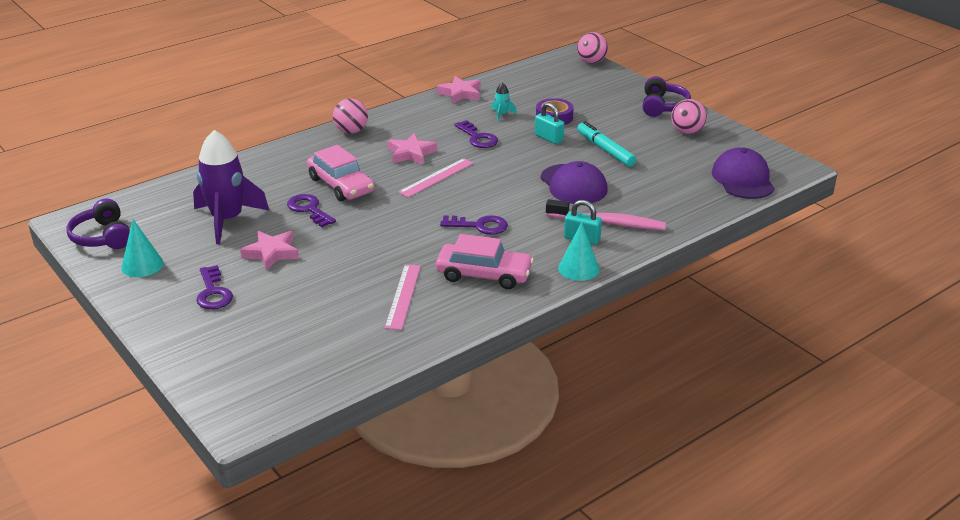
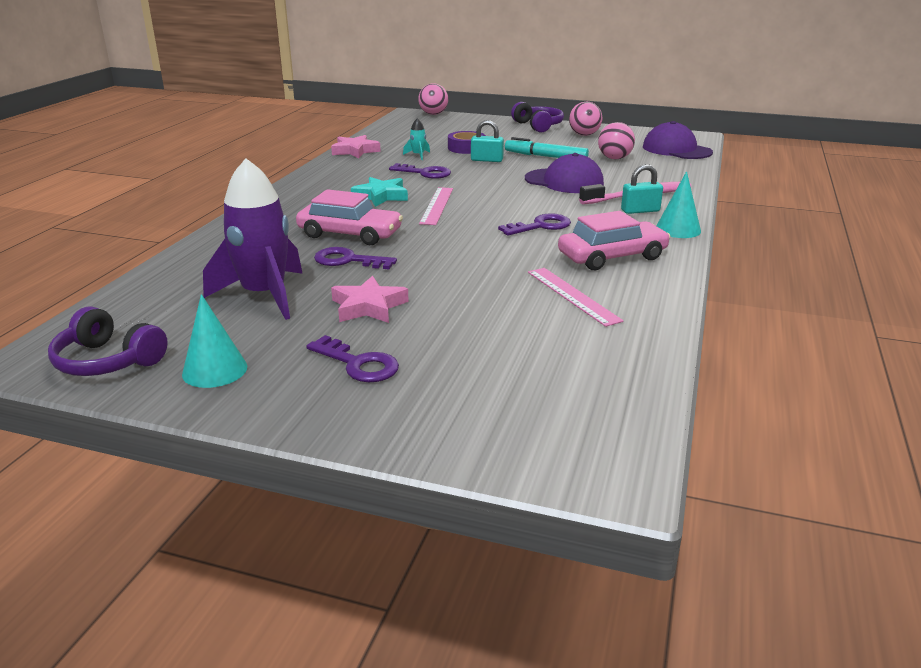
camera: 35 degrees left, 5 degrees down
(351, 131) = (290, 195): pink ball -> pink ball (614, 158)
(411, 153) = (381, 196): pink star -> turquoise star

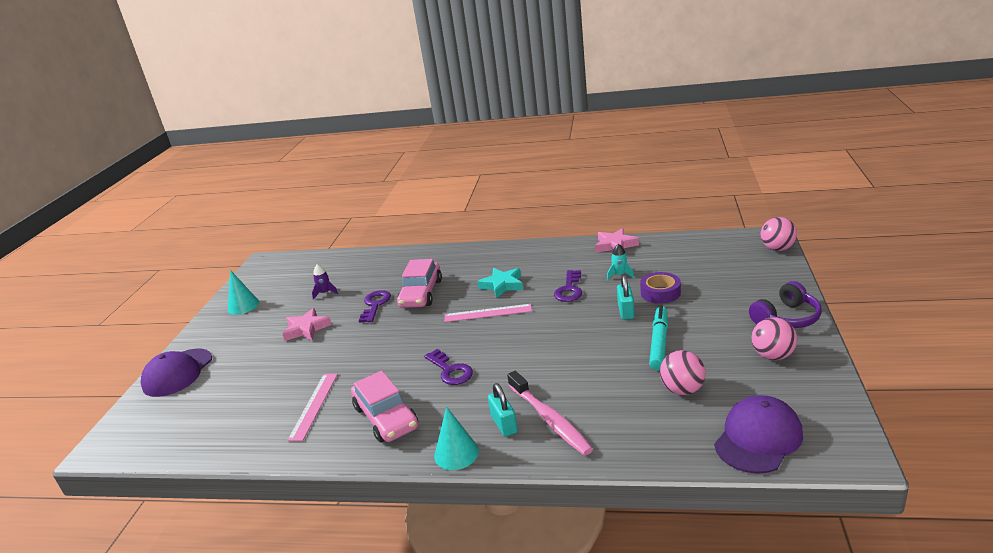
camera: 85 degrees right, 0 degrees up
(108, 361) = (259, 278): purple headphones -> none
(264, 295) = (325, 293): purple rocket -> purple rocket, size x0.41
(358, 364) = (238, 343): purple key -> none
(564, 181) = (578, 366): purple cap -> purple cap (177, 373)
(572, 295) = (314, 405): pink ruler -> pink ruler turned 45 degrees counterclockwise

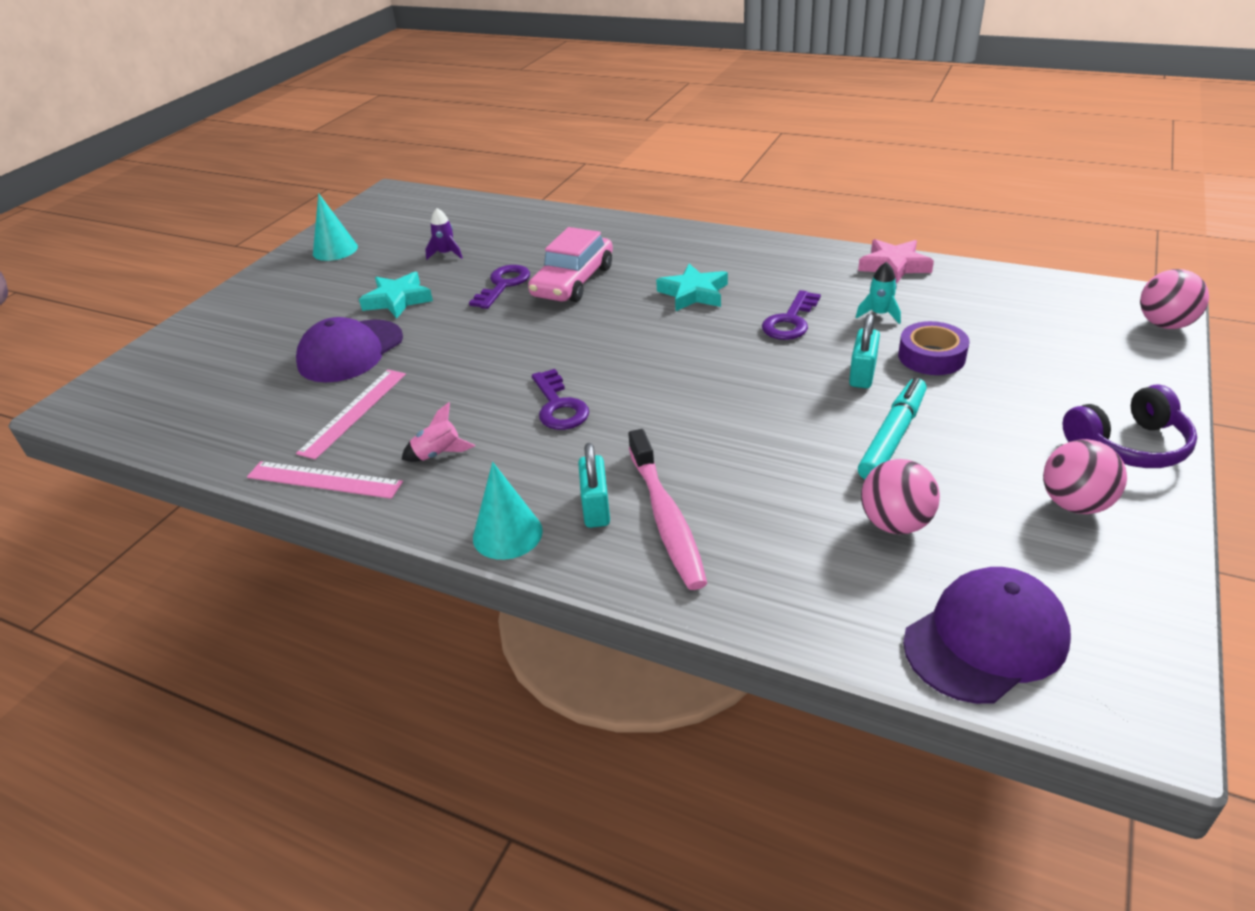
camera: 15 degrees right, 10 degrees up
(177, 373) = (212, 324): purple cap -> purple cap (350, 351)
(306, 329) = (398, 300): pink star -> turquoise star
(386, 417) = (438, 454): pink car -> pink rocket
(488, 313) = (653, 331): pink ruler -> pink ruler (324, 480)

